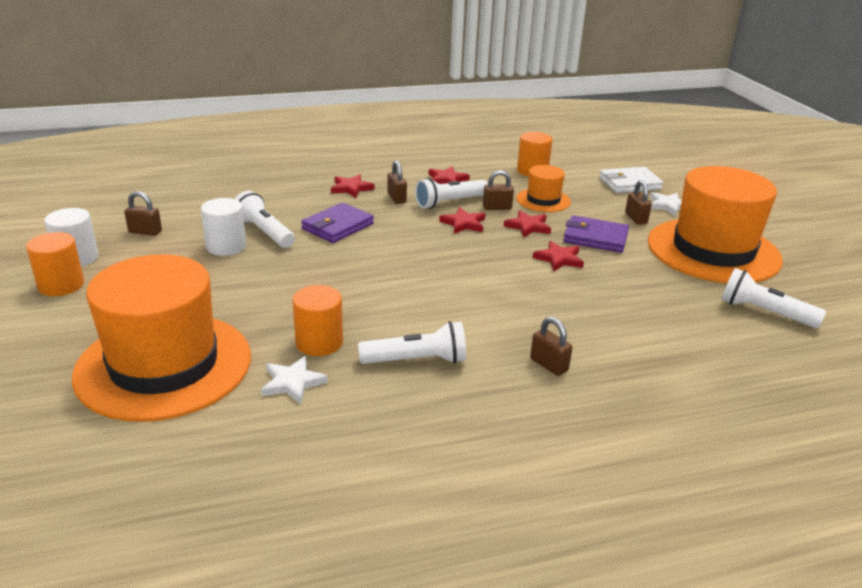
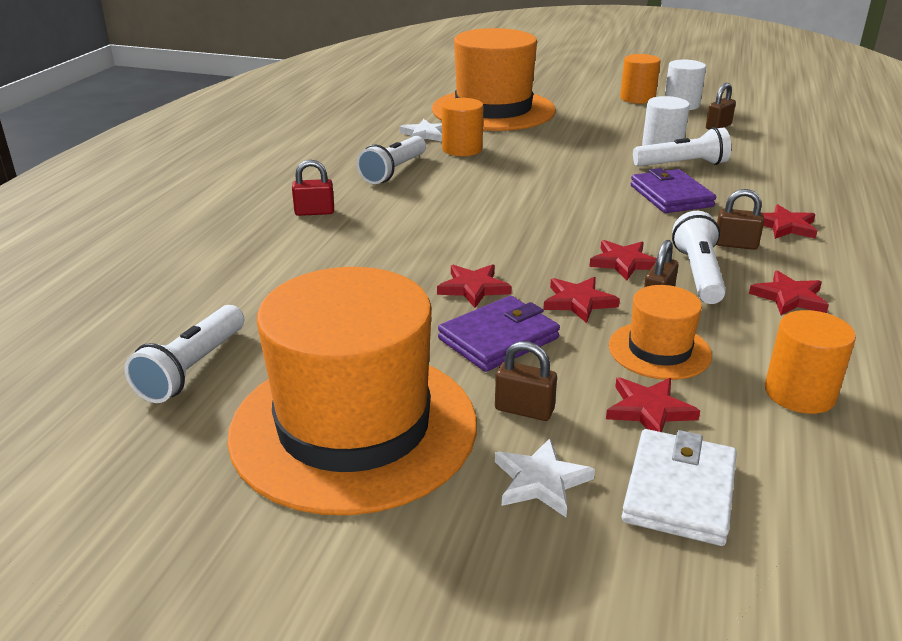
camera: 125 degrees right, 0 degrees up
(548, 365) = (314, 212): brown padlock -> red padlock
(592, 195) = (649, 410): none -> red star
(764, 312) = (192, 368): white flashlight -> white flashlight turned 135 degrees clockwise

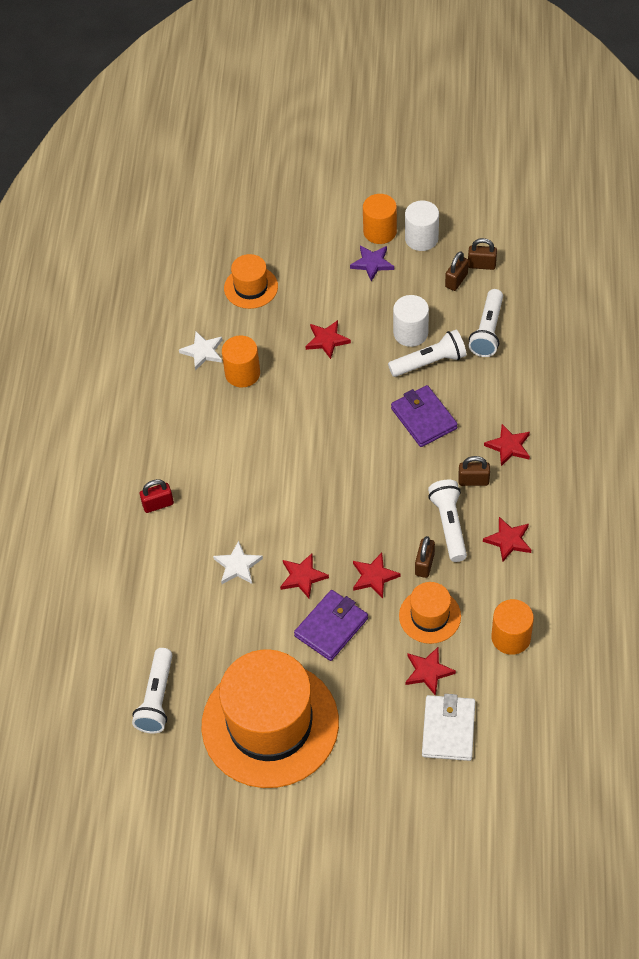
camera: 10 degrees left, 25 degrees up
(394, 171) = (197, 426): white flashlight -> white flashlight (487, 331)
(493, 110) = (251, 287): orange hat -> orange hat, size x0.47
(524, 410) = (359, 688): brown padlock -> brown padlock (481, 265)
(541, 481) = (378, 739): white star -> white star (237, 565)
(623, 262) = (398, 522): red star -> red star (327, 340)
(626, 111) = (372, 263): none -> purple star

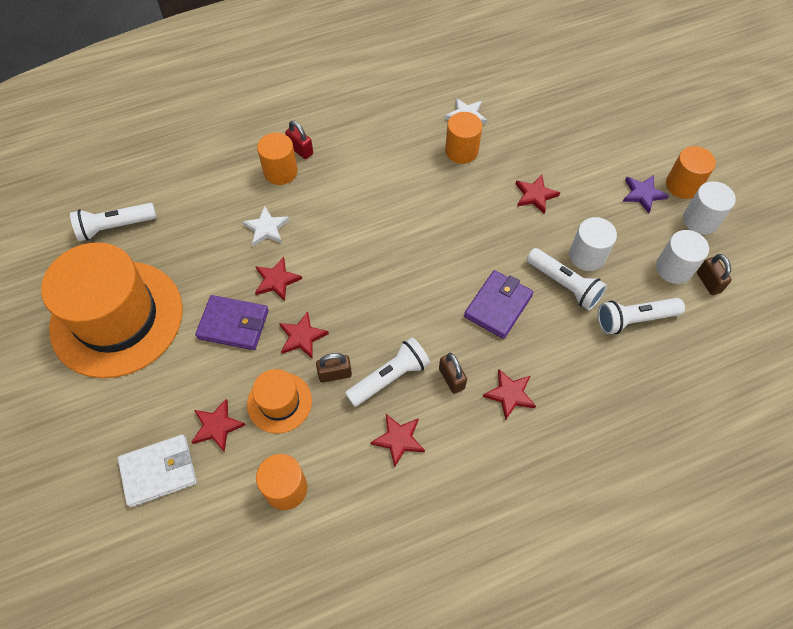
camera: 60 degrees right, 5 degrees up
(175, 531) = (280, 172): none -> orange cylinder
(251, 287) = (553, 120): orange hat -> none
(456, 280) = (674, 268): brown padlock -> white cylinder

